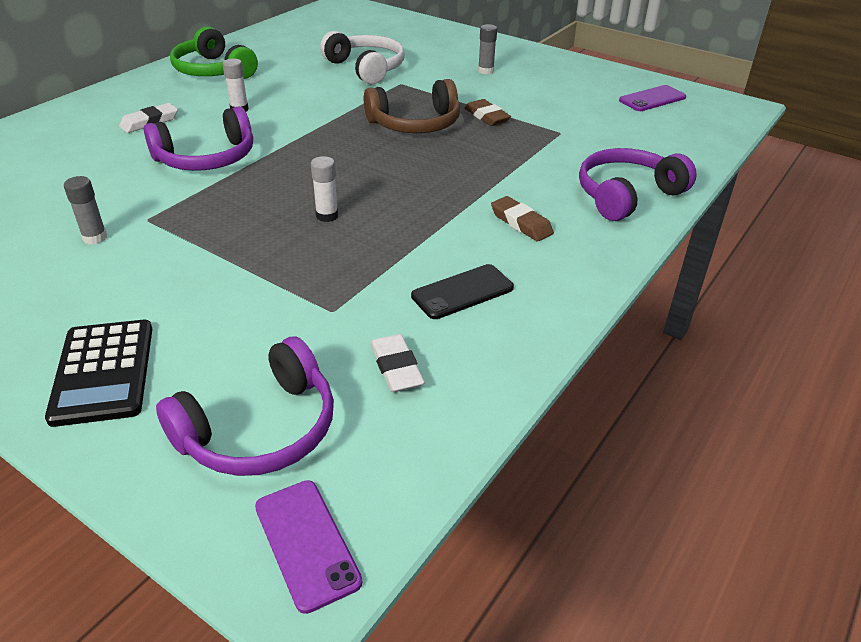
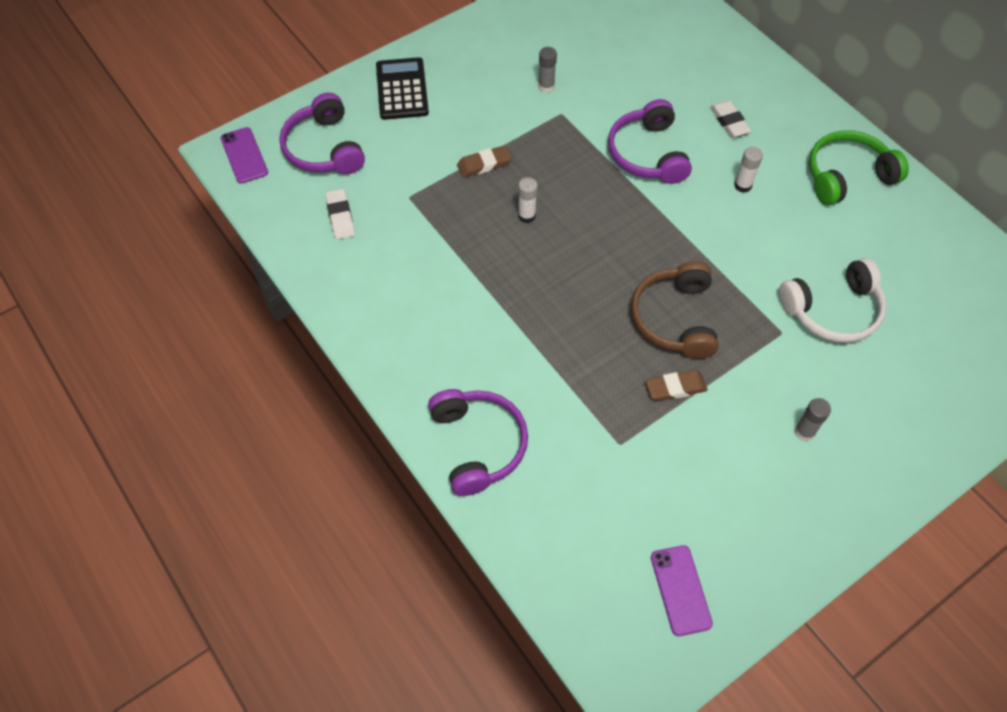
camera: 110 degrees right, 20 degrees up
(103, 372) = (402, 89): black calculator -> black calculator turned 75 degrees clockwise
(306, 543) = (244, 155): purple phone -> purple phone turned 75 degrees clockwise
(396, 367) = (340, 217): white eraser -> white eraser turned 75 degrees clockwise
(462, 292) = (396, 272): black phone -> none
(521, 223) = (466, 341): brown eraser -> brown eraser (484, 164)

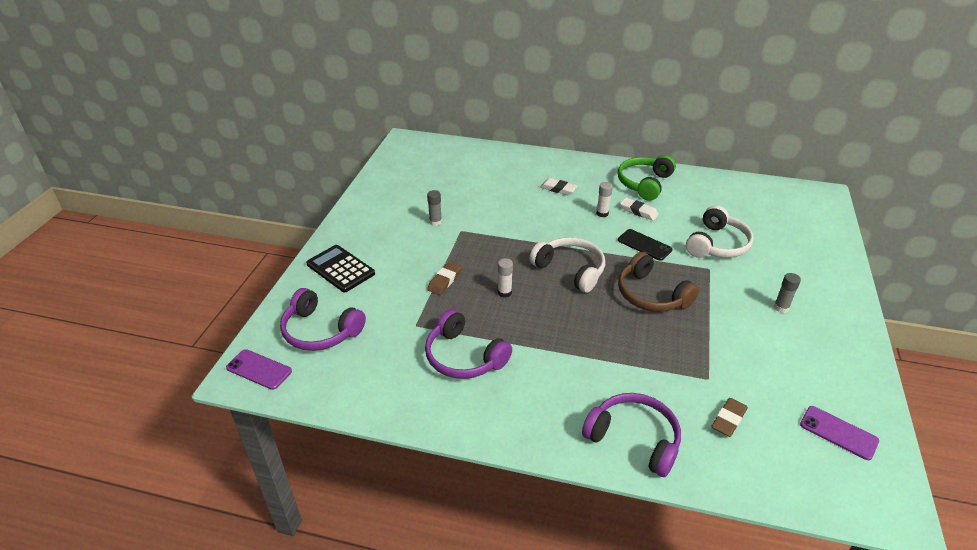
camera: 40 degrees left, 20 degrees down
(340, 217) = (379, 364): white eraser -> white eraser (638, 211)
(623, 233) = (570, 270): none -> white headphones
(647, 154) = (534, 225): purple headphones -> purple headphones (464, 357)
(675, 388) = (696, 329): brown eraser -> brown eraser (728, 420)
(742, 256) = (644, 245): none -> black phone

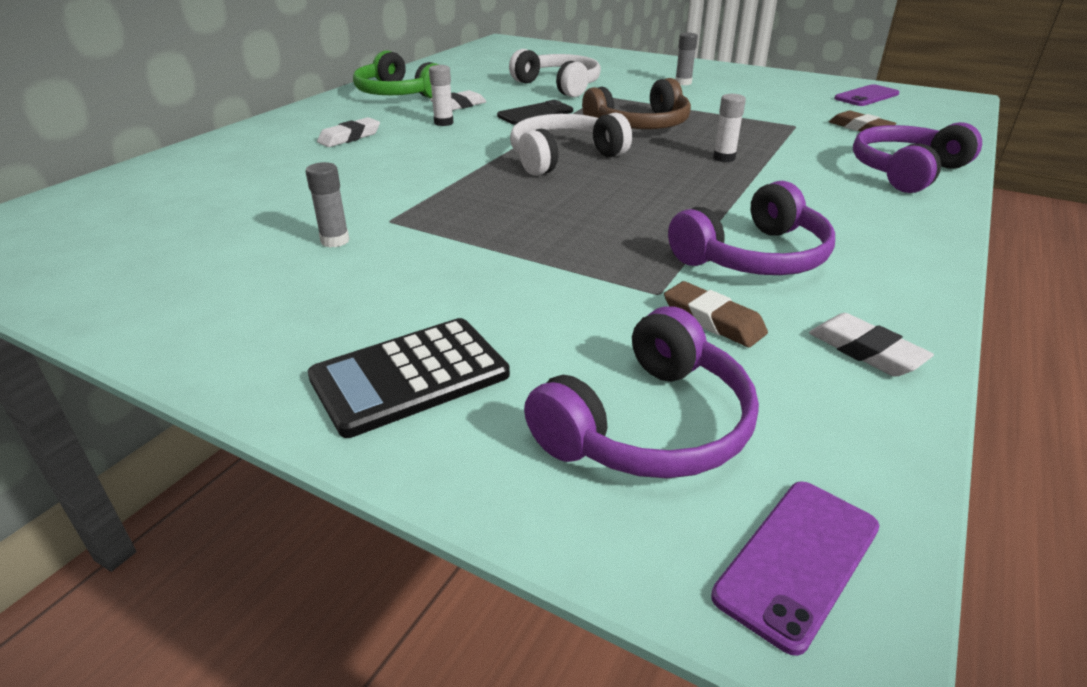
camera: 75 degrees left, 5 degrees down
(380, 395) = (866, 351): none -> white eraser
(445, 280) = (534, 251): brown eraser -> brown eraser (713, 320)
(504, 292) = (595, 206): white glue stick -> white glue stick (724, 158)

